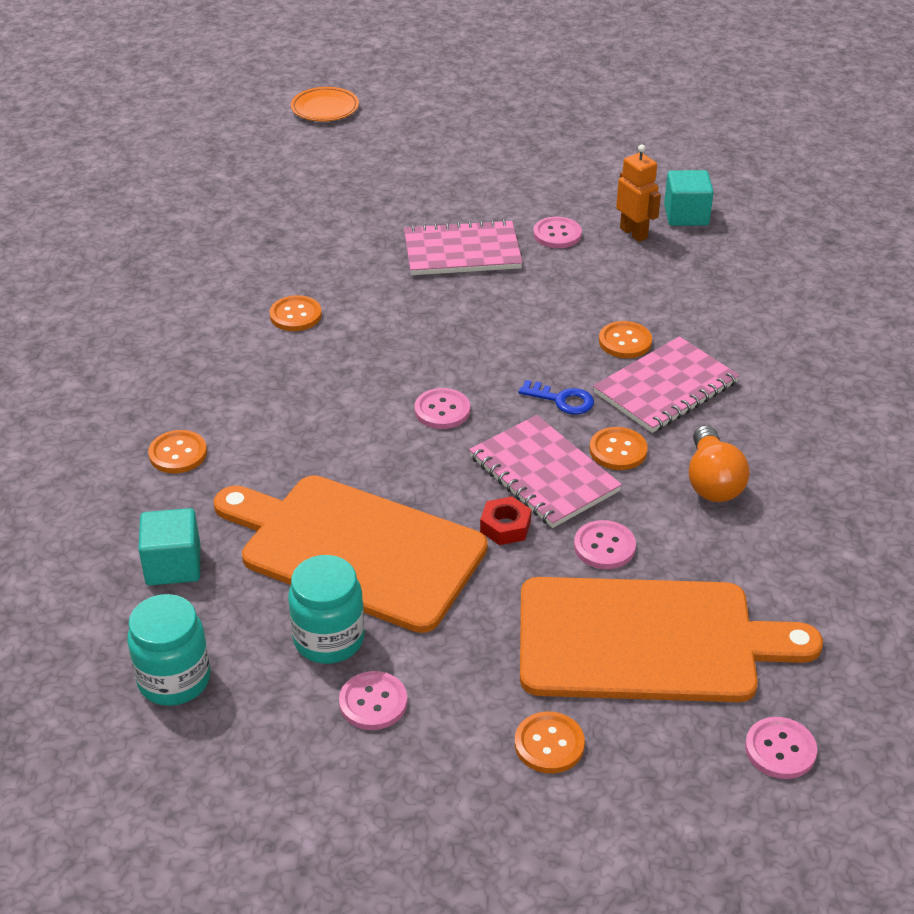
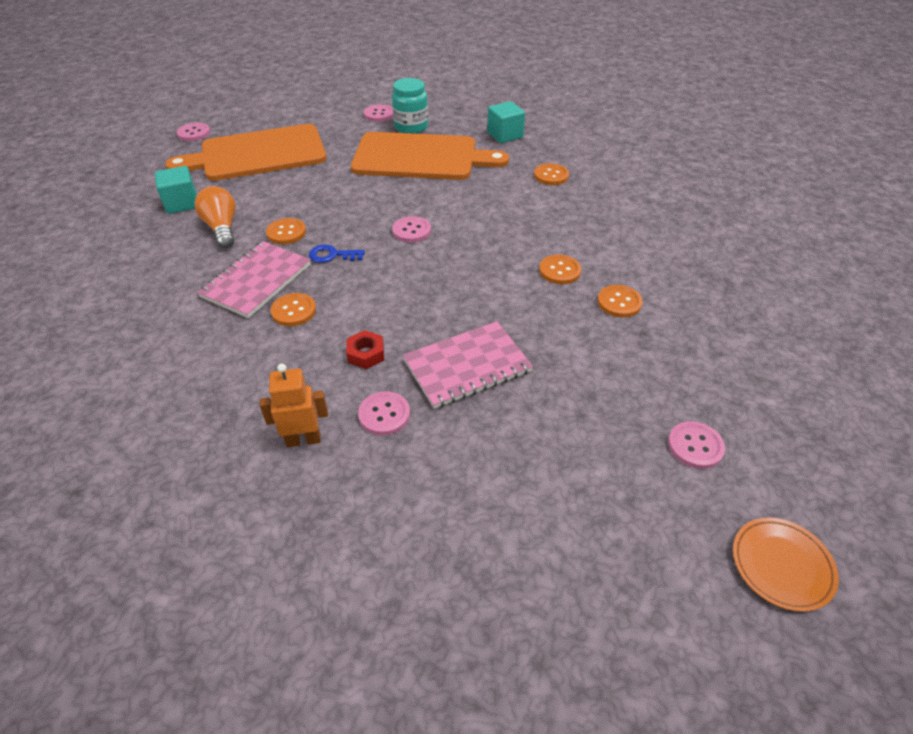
camera: 160 degrees right, 5 degrees up
(174, 680) = (468, 105): turquoise jar -> none
(505, 526) = (345, 181): red nut -> red nut (366, 354)
(543, 474) = (331, 210): pink notebook -> none
(549, 744) = (298, 117): orange button -> orange button (619, 302)
(604, 546) = (286, 184): pink button -> pink button (695, 446)
(634, 233) = (303, 439): orange robot -> orange robot turned 135 degrees clockwise
(686, 215) = (246, 487): turquoise cube -> turquoise cube (182, 203)

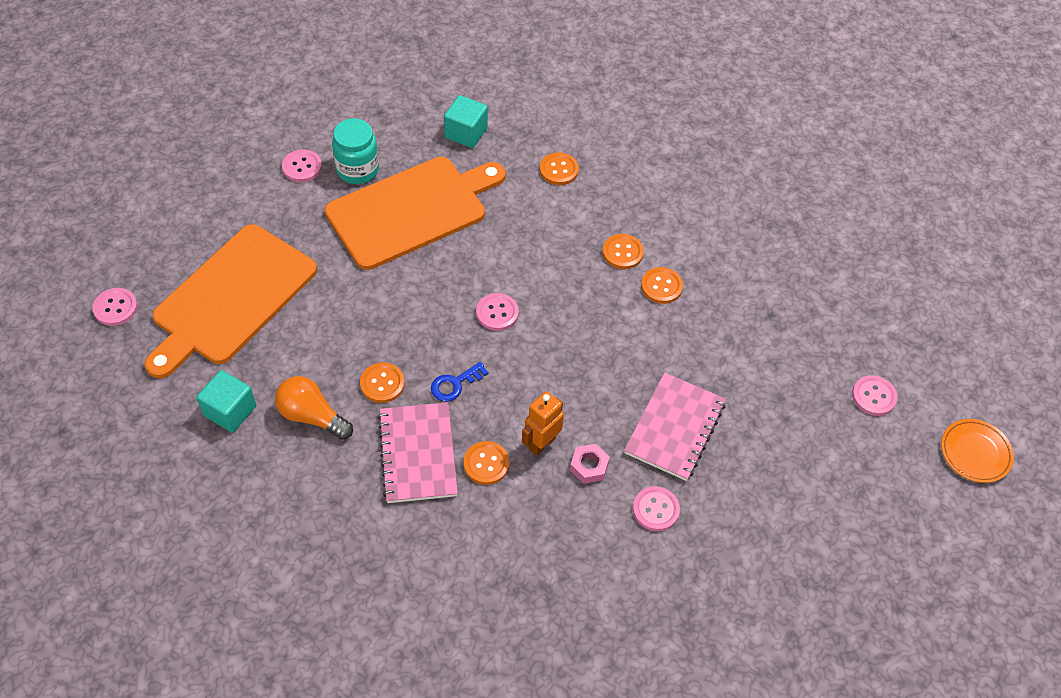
camera: 40 degrees left, 10 degrees up
(303, 439) = (620, 569): orange robot -> orange robot (541, 443)
(366, 354) = (589, 466): red nut -> pink nut
(619, 302) = (732, 294): orange button -> orange button (622, 252)

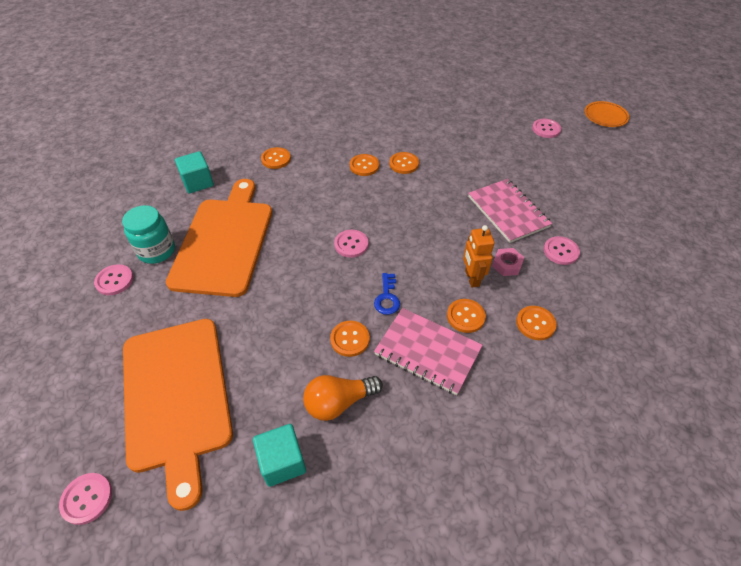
camera: 50 degrees left, 5 degrees down
(528, 530) = (535, 323): none -> orange button

